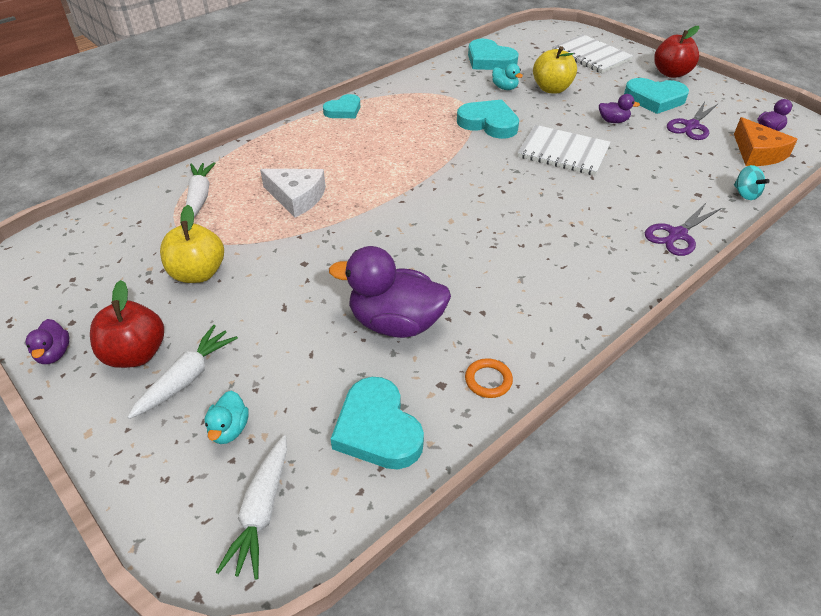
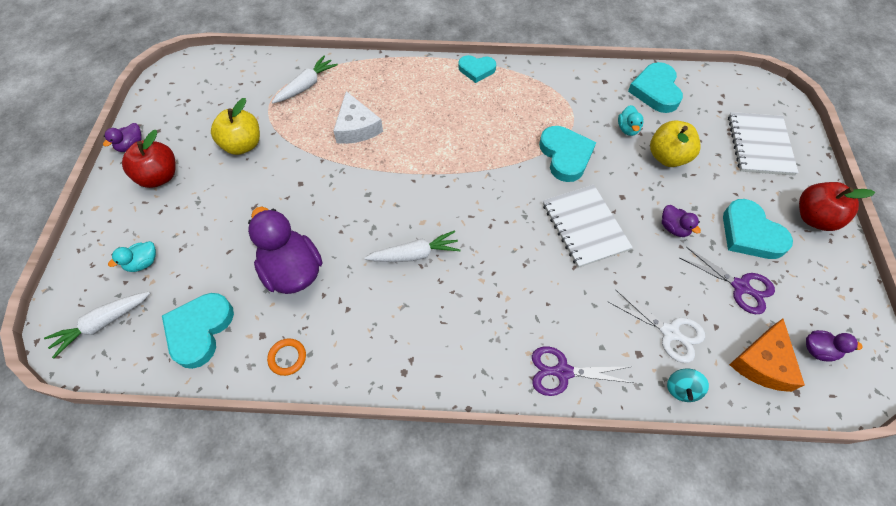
camera: 45 degrees right, 15 degrees up
(187, 378) = (162, 213): white carrot -> white carrot (415, 254)
(691, 126) = (741, 287): purple scissors -> purple scissors turned 135 degrees counterclockwise
(696, 172) = (670, 333): none -> white scissors

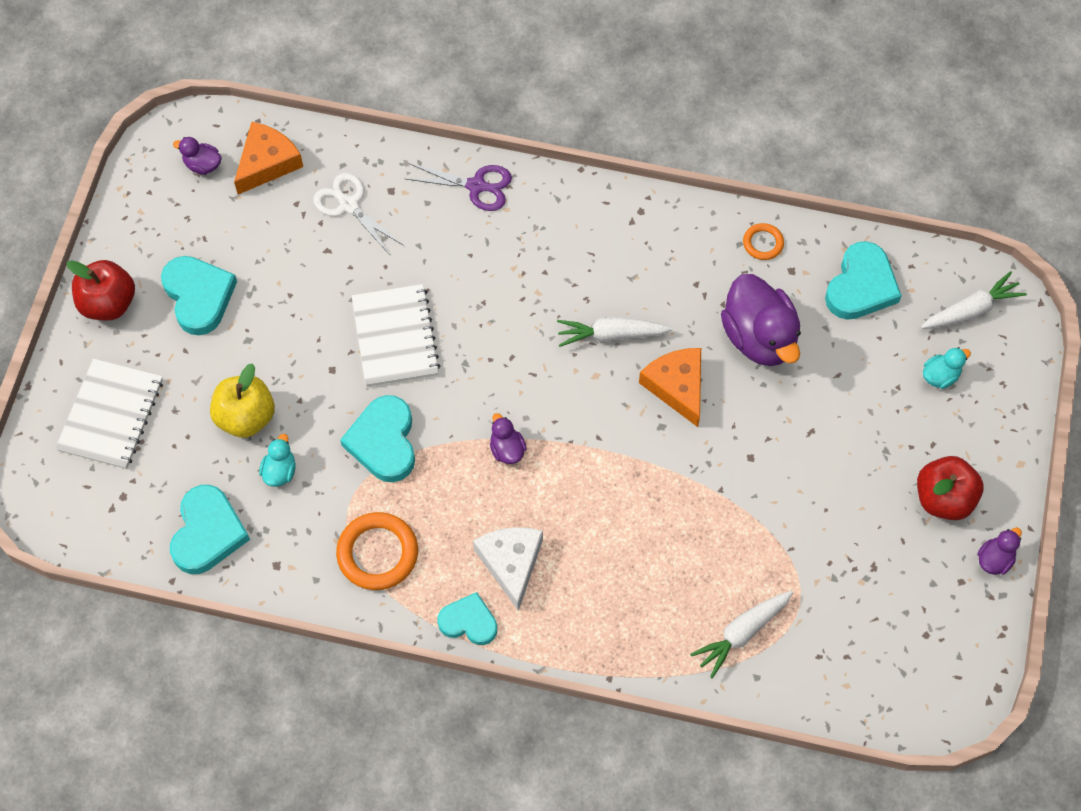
camera: 170 degrees left, 5 degrees up
(242, 145) = (833, 534): yellow apple -> none
(356, 127) = (668, 538): white cheese -> white cheese (511, 563)
(358, 223) = (677, 386): none -> orange cheese
(544, 95) = (377, 553): none -> orange ring
(674, 228) = (287, 318): purple duck -> purple duck (507, 449)
(681, 389) = (362, 153): turquoise spinning top -> none
(741, 287) = (246, 238): purple scissors -> none

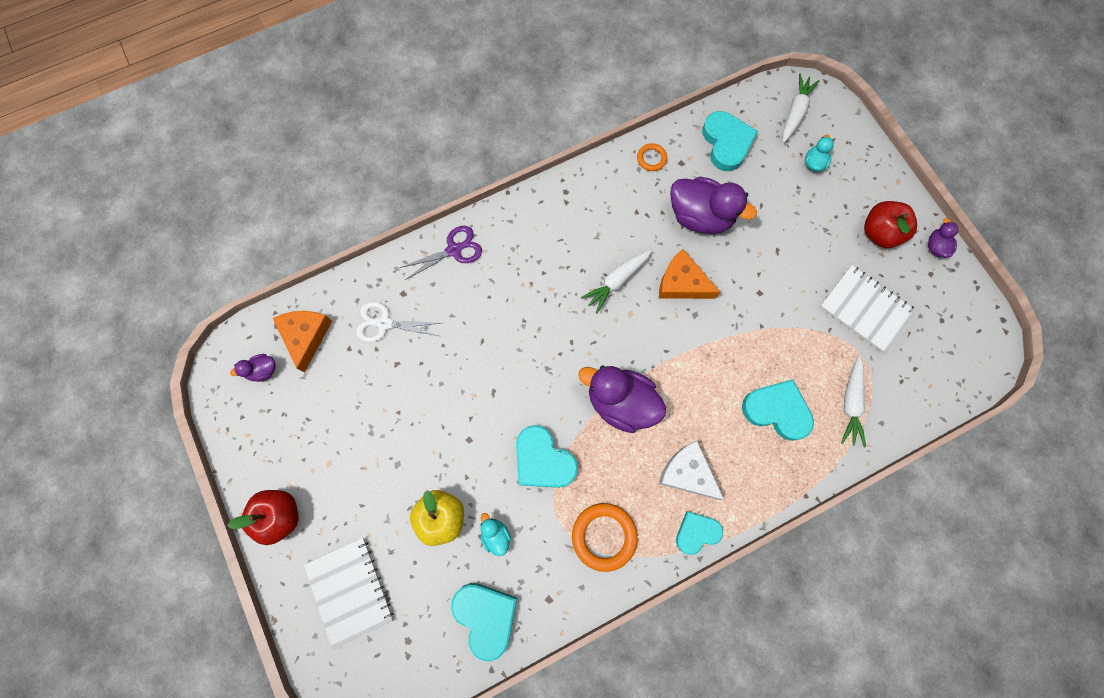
camera: 40 degrees left, 10 degrees up
(199, 296) = (338, 461): turquoise heart -> turquoise heart (777, 410)
(395, 337) = (490, 386): white notebook -> white notebook (866, 310)
(507, 449) = (621, 402): purple duck -> purple duck, size x2.15

